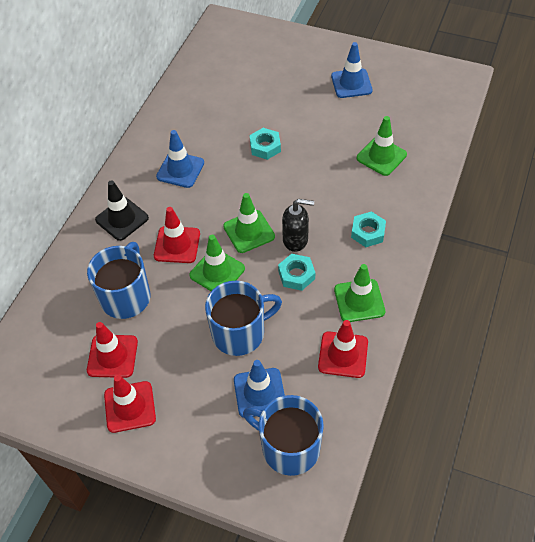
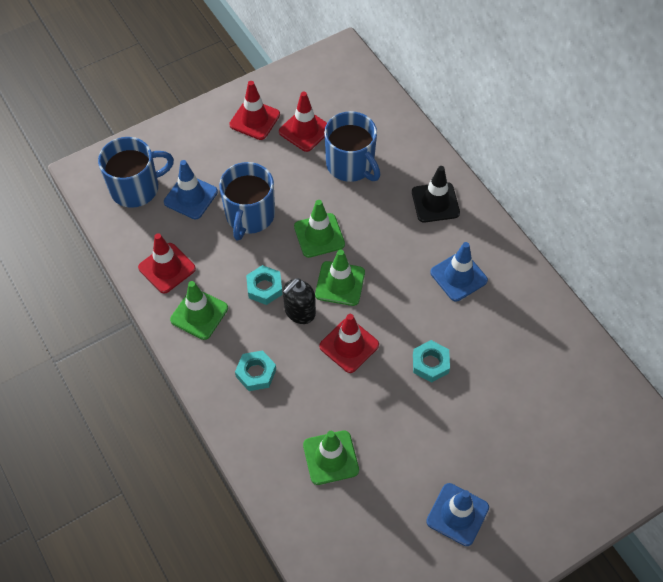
camera: 125 degrees right, 5 degrees up
(177, 245) = (372, 225): red traffic cone -> red traffic cone (349, 345)

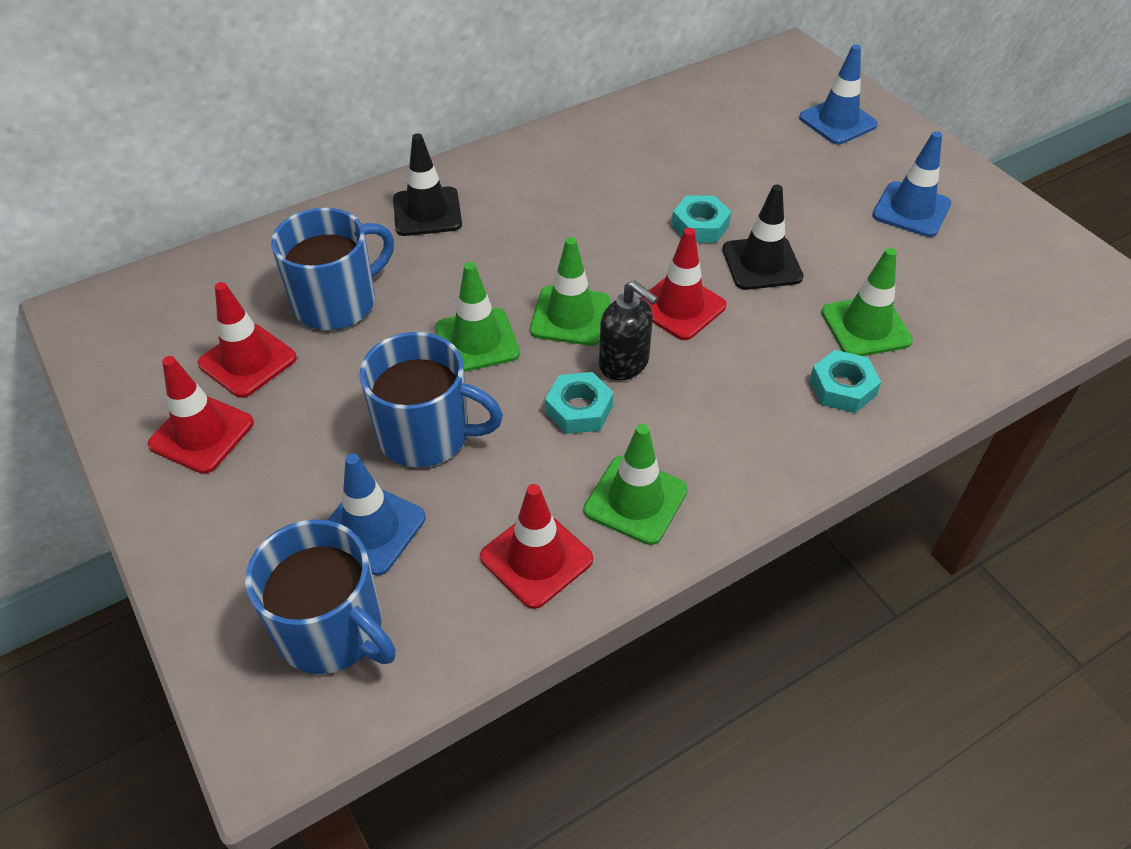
camera: 90 degrees left, 10 degrees down
(136, 188) = (332, 630): blue mug -> blue mug turned 150 degrees clockwise
(256, 373) = (742, 416): turquoise nut -> turquoise nut (842, 388)
(392, 399) = (762, 263): none -> black traffic cone
(458, 276) = (558, 195): blue traffic cone -> blue traffic cone (837, 121)

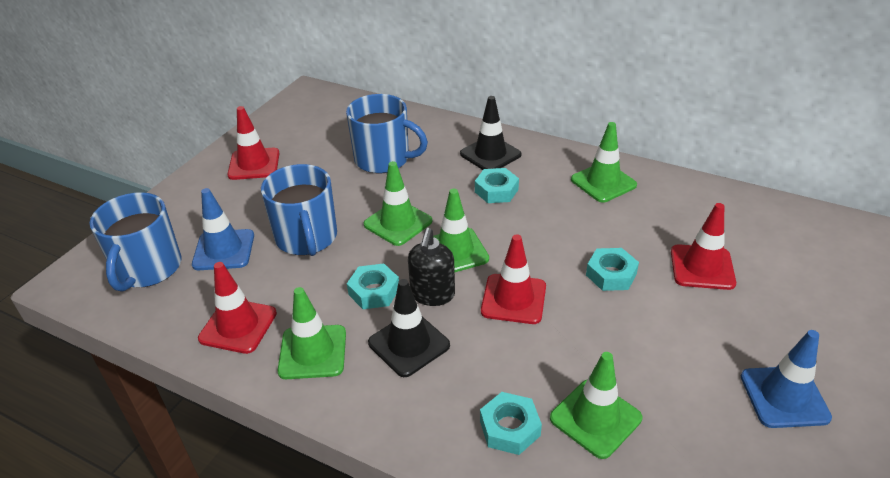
camera: 60 degrees right, 10 degrees down
(247, 361) = (314, 153): red traffic cone -> red traffic cone (702, 267)
(498, 238) = (496, 190): none -> turquoise nut
(562, 160) = (603, 182): none -> green traffic cone
(762, 263) = (605, 324): black traffic cone -> black traffic cone (409, 344)
(837, 121) = (842, 302): blue traffic cone -> none

